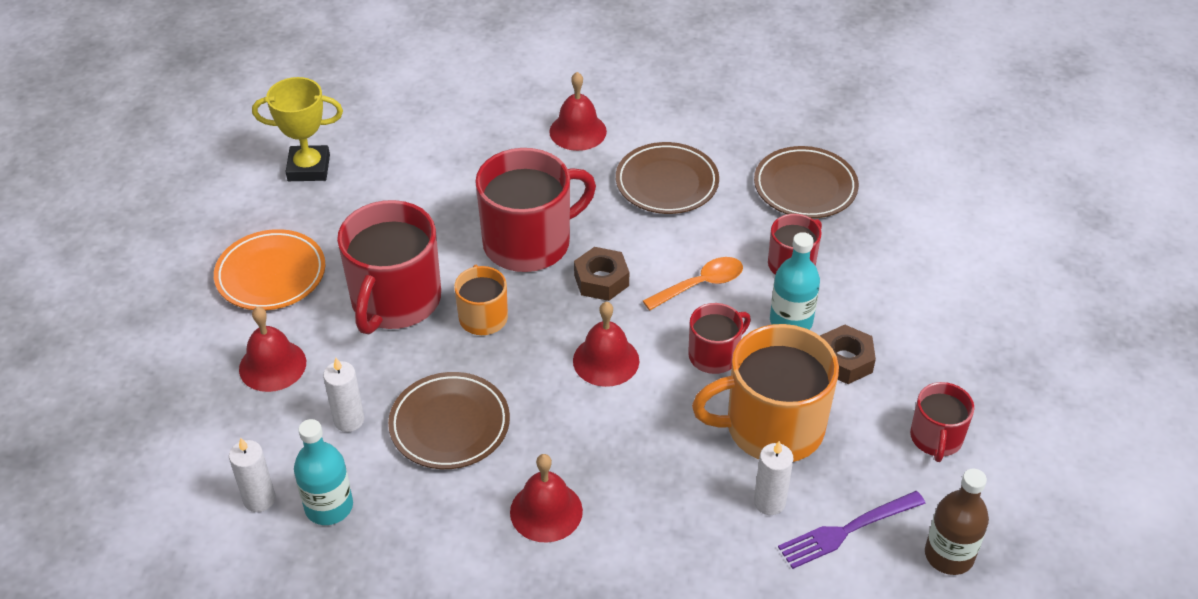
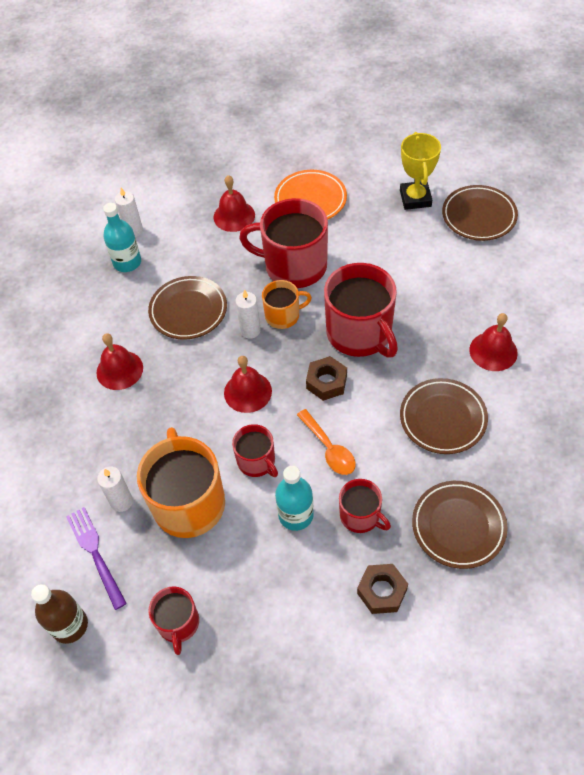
camera: 90 degrees right, 10 degrees up
(349, 420) = (191, 260): white candle -> white candle (250, 330)
(361, 115) = (479, 216): none -> brown plate
(844, 360) = (256, 555): brown nut -> brown nut (382, 591)
(936, 438) = (178, 623): red mug -> red mug turned 105 degrees counterclockwise

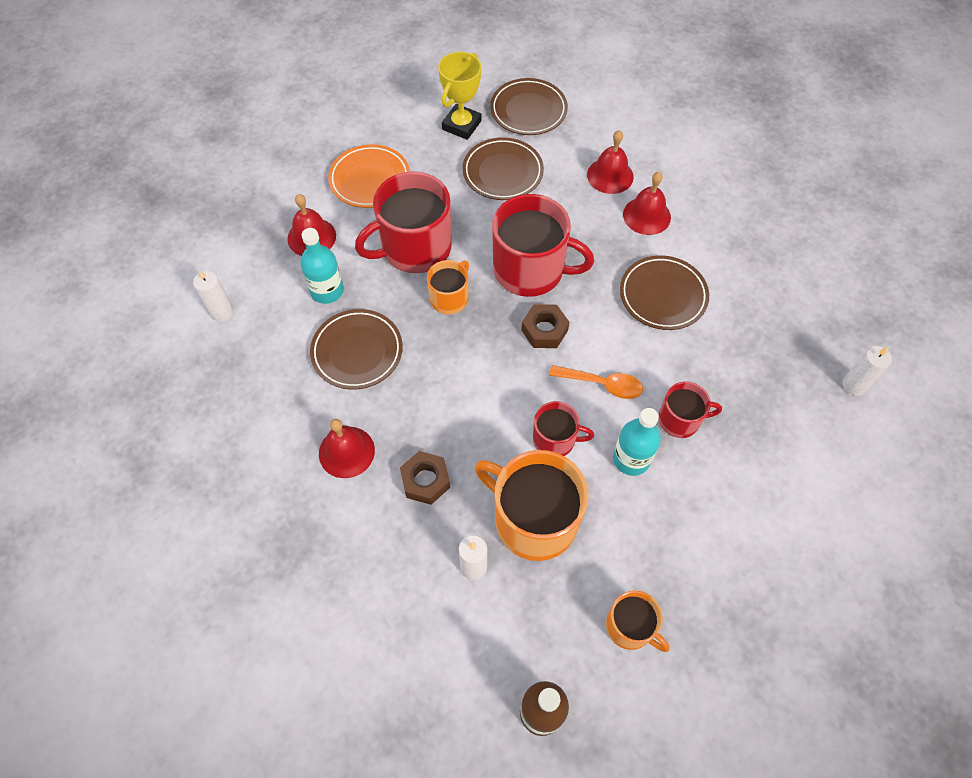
camera: 45 degrees left, 5 degrees up
(95, 553) = (497, 631): purple fork -> none
(127, 262) = (247, 347): turquoise bottle -> turquoise bottle (327, 291)
(178, 623) = (630, 627): red mug -> orange mug
(247, 392) = (486, 386): red bell -> red bell (610, 175)
(250, 330) = (434, 331): white candle -> white candle (854, 385)
(382, 591) = (753, 466): brown nut -> brown nut (425, 480)
(415, 198) = (461, 125): yellow trophy -> yellow trophy turned 75 degrees clockwise
(458, 526) = (755, 372): brown plate -> brown plate (502, 172)

